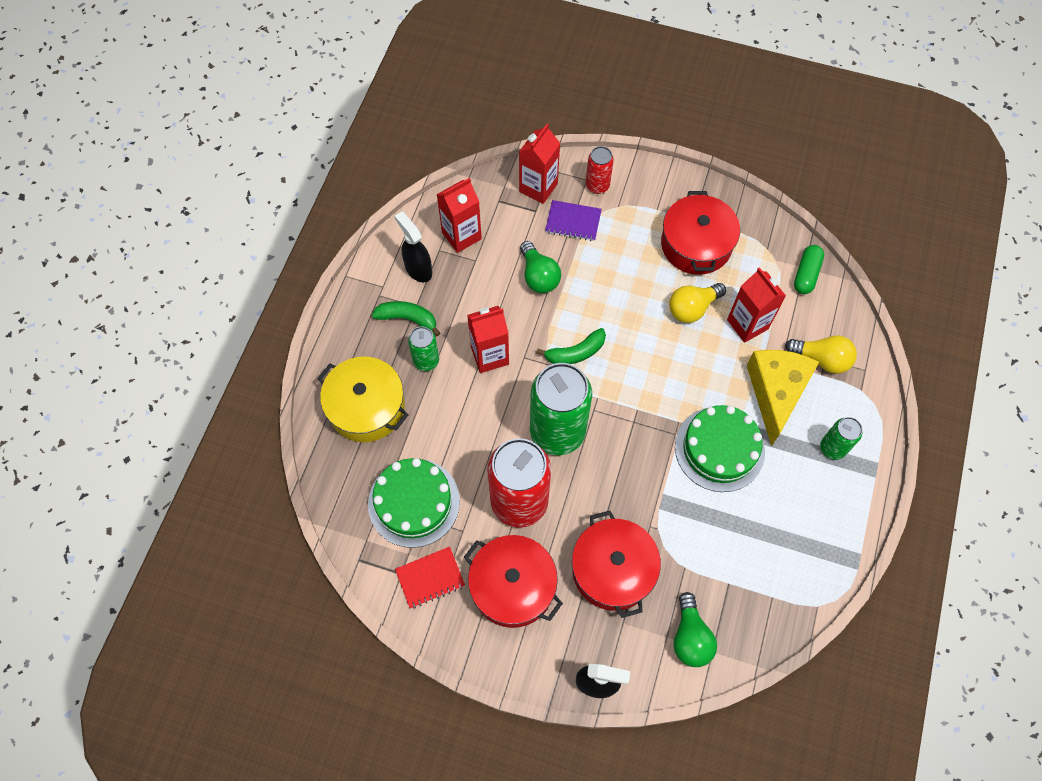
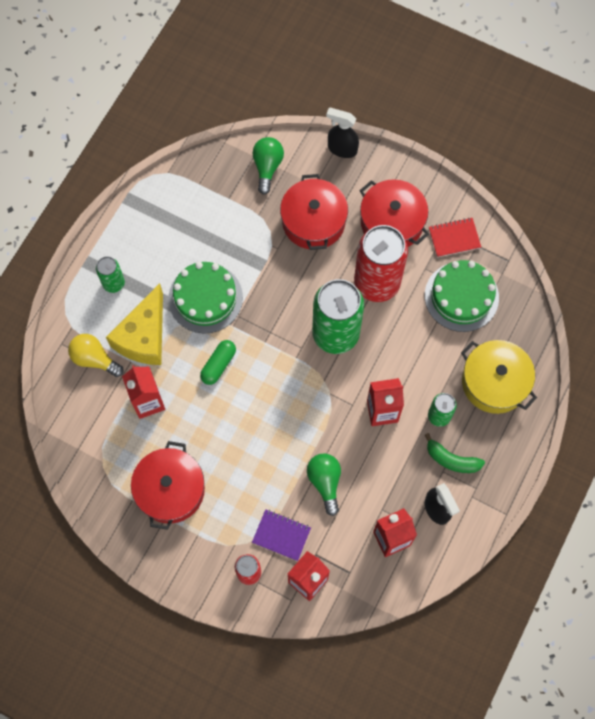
camera: 170 degrees left, 5 degrees up
(575, 353) = (306, 401): green banana -> none
(692, 308) = (192, 425): yellow light bulb -> none
(806, 274) = (79, 441): green capsule -> green capsule (218, 365)

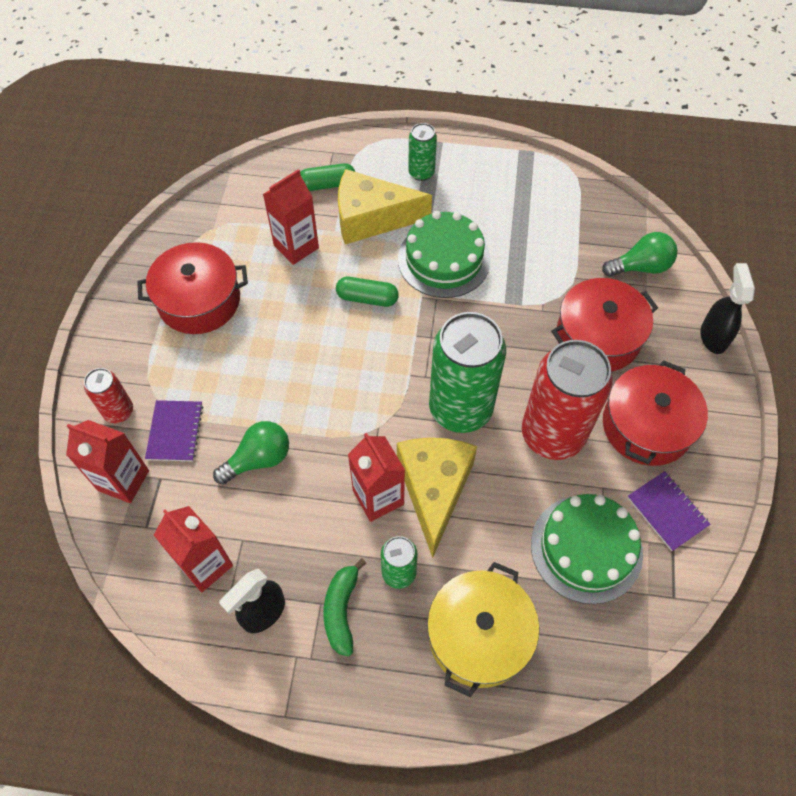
camera: 70 degrees right, 10 degrees down
(94, 359) = (327, 184): yellow light bulb -> green capsule
(389, 373) = (434, 489): none -> yellow cheese
(454, 238) = (667, 511): red notebook -> purple notebook

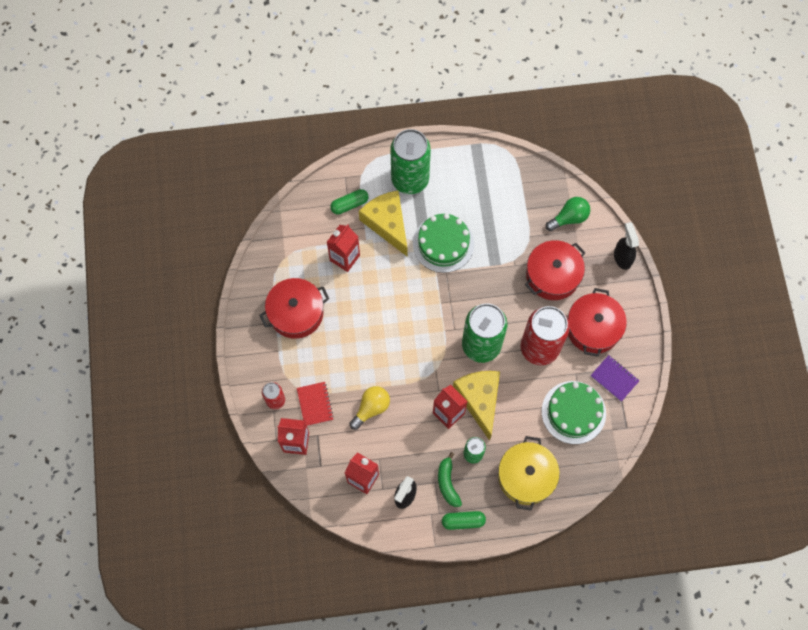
camera: 15 degrees left, 10 degrees up
(175, 432) = (315, 404): purple notebook -> red notebook
(258, 459) = (371, 408): green light bulb -> yellow light bulb
(367, 298) = (402, 284): green capsule -> green capsule (463, 521)
(371, 218) = (387, 224): yellow cheese -> yellow cheese turned 75 degrees clockwise
(421, 173) = (410, 179): green can -> green can, size x2.05

